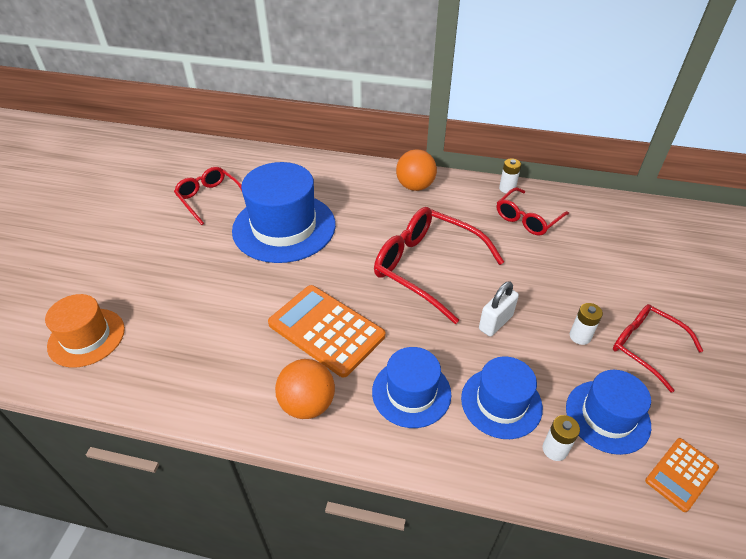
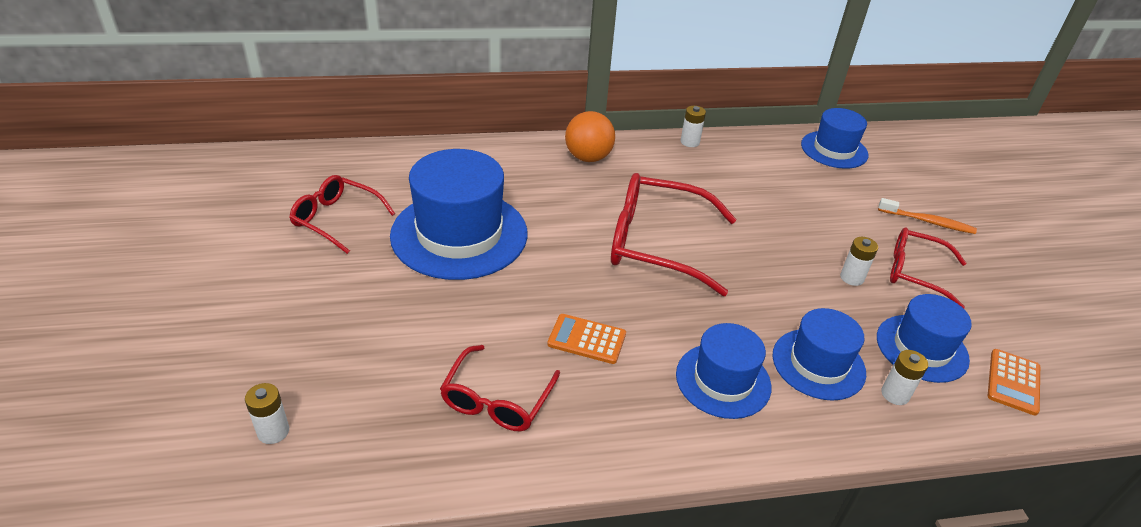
camera: 25 degrees left, 5 degrees down
(86, 337) = (273, 431): orange hat -> white battery
(307, 404) = (617, 426): orange ball -> none
(326, 330) = (586, 339): orange calculator -> orange calculator, size x0.54
(495, 322) = (763, 284): white padlock -> none
(527, 219) = (730, 170): red glasses -> red glasses (496, 400)
(636, 219) = (834, 150): none -> blue hat
(689, 303) = (928, 222): none -> orange toothbrush

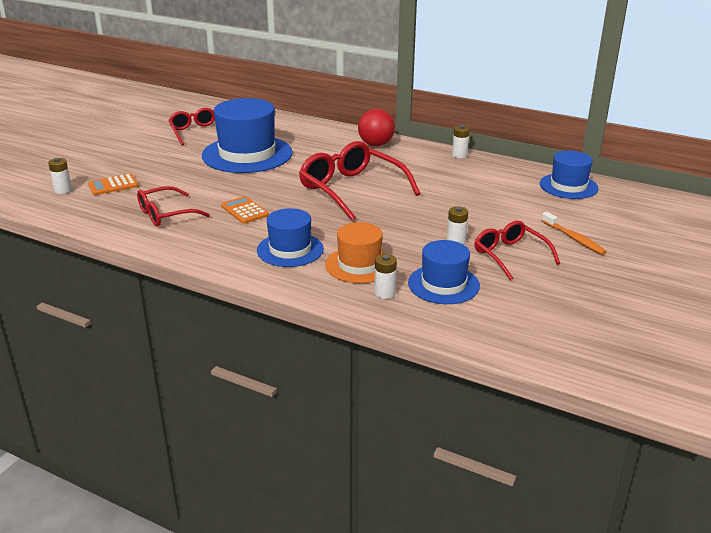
camera: 40 degrees right, 10 degrees down
(588, 157) = (376, 145): orange ball -> red ball
(818, 364) = (359, 265): blue hat -> orange hat
(1013, 382) = (481, 321): orange calculator -> orange calculator (113, 185)

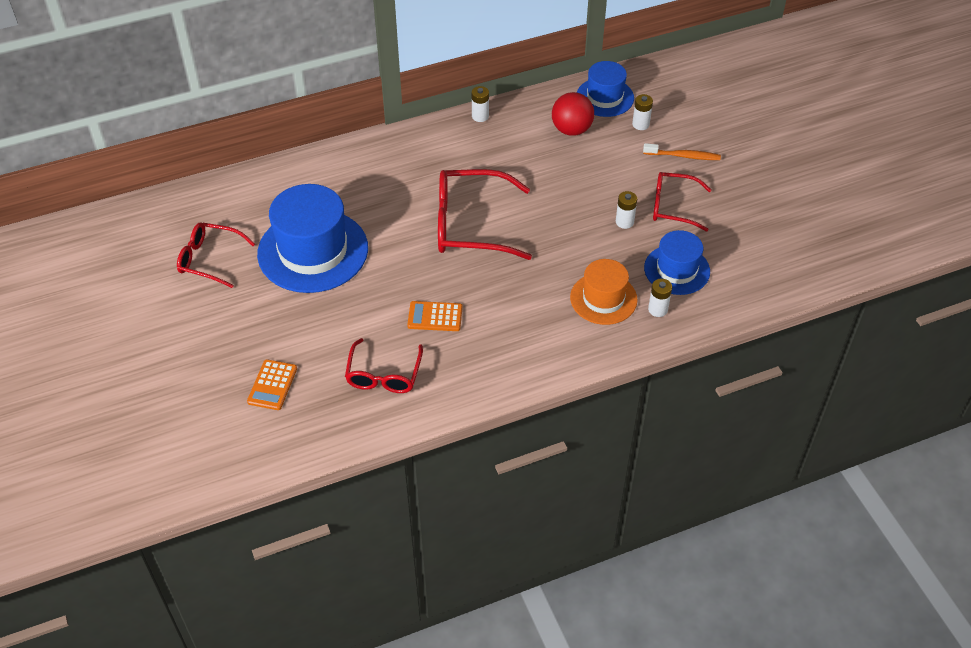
camera: 50 degrees left, 20 degrees up
(63, 190) = (240, 430): white battery -> white battery (640, 124)
(290, 250) = (537, 326): blue hat -> none
(376, 145) = (396, 152): red ball -> red ball (571, 130)

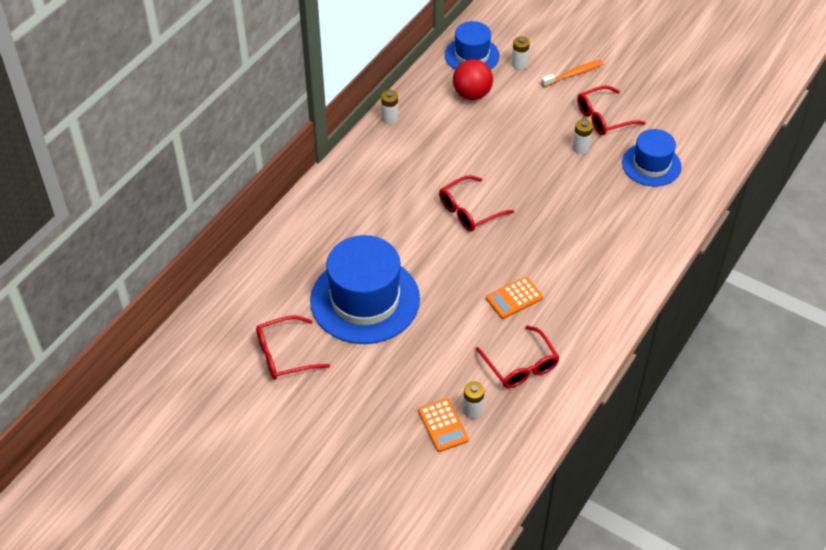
camera: 35 degrees left, 0 degrees up
(470, 225) = (469, 211): red glasses -> red glasses, size x0.61
(603, 298) = (622, 215): orange hat -> none
(658, 309) = (666, 202): white battery -> white battery (472, 410)

